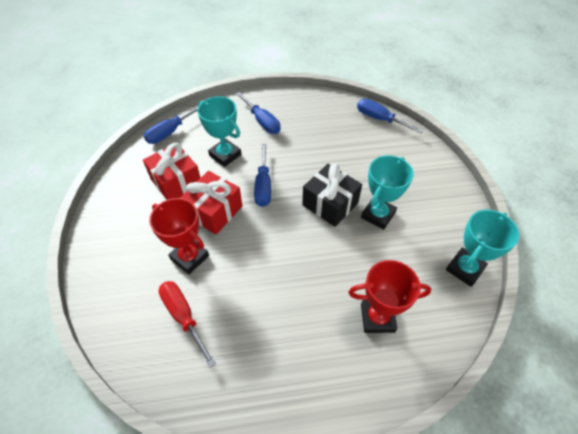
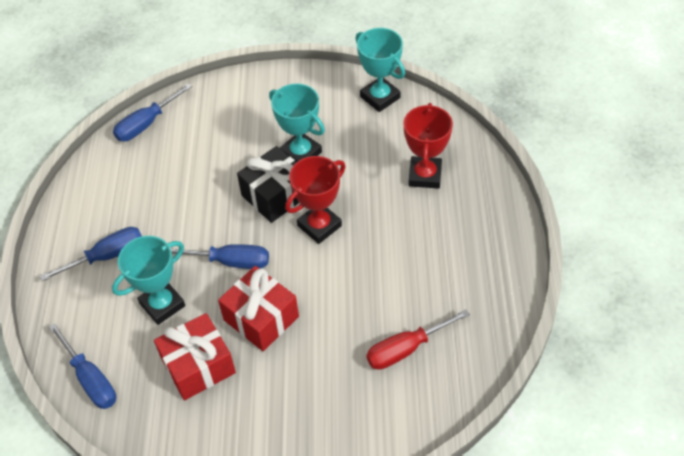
camera: 80 degrees left, 0 degrees up
(190, 257) = (327, 345): red trophy -> red trophy (319, 226)

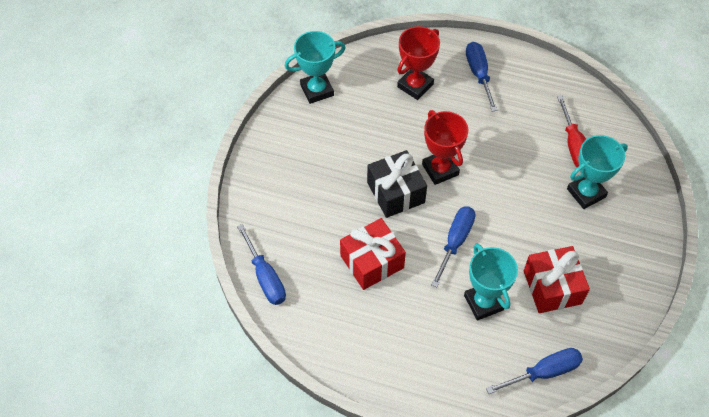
camera: 75 degrees left, 5 degrees up
(106, 256) = (416, 339): blue screwdriver -> blue screwdriver (479, 75)
(261, 318) = (519, 232): red gift -> red gift (372, 262)
(301, 153) = (356, 163): turquoise trophy -> turquoise trophy (586, 193)
(425, 175) = (415, 86): red trophy -> red trophy turned 75 degrees counterclockwise

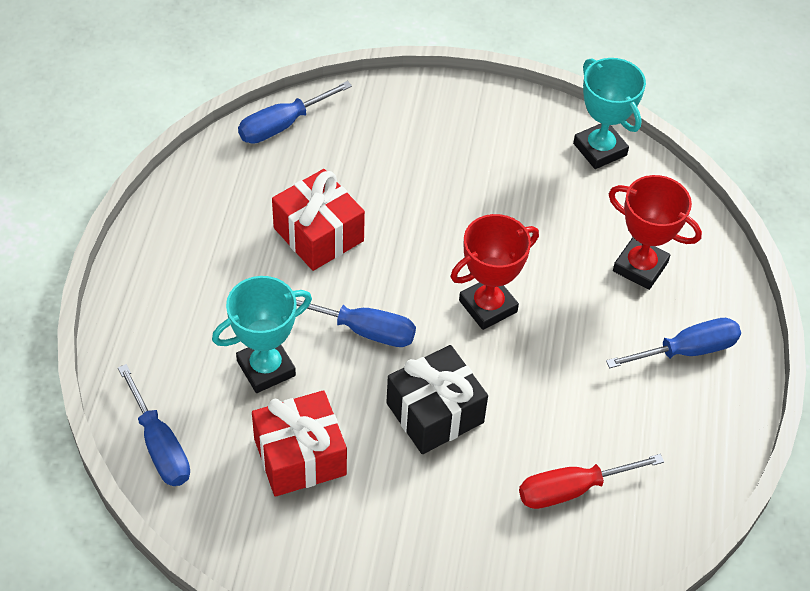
camera: 80 degrees right, 5 degrees down
(395, 192) = (437, 254): black gift -> black gift (435, 413)
(586, 193) = (479, 506): turquoise trophy -> none

